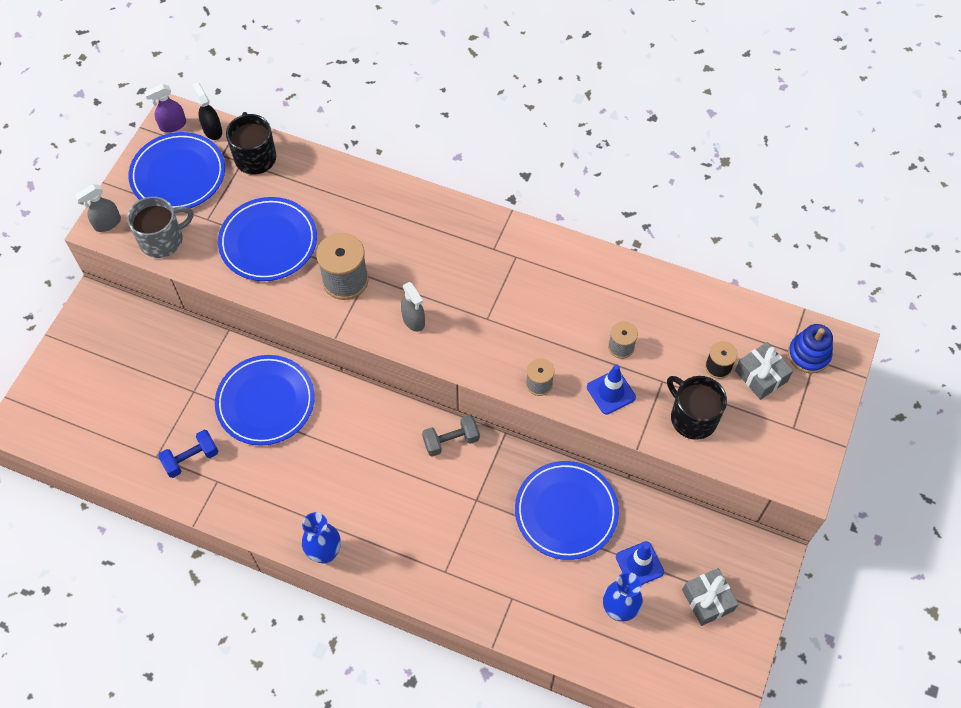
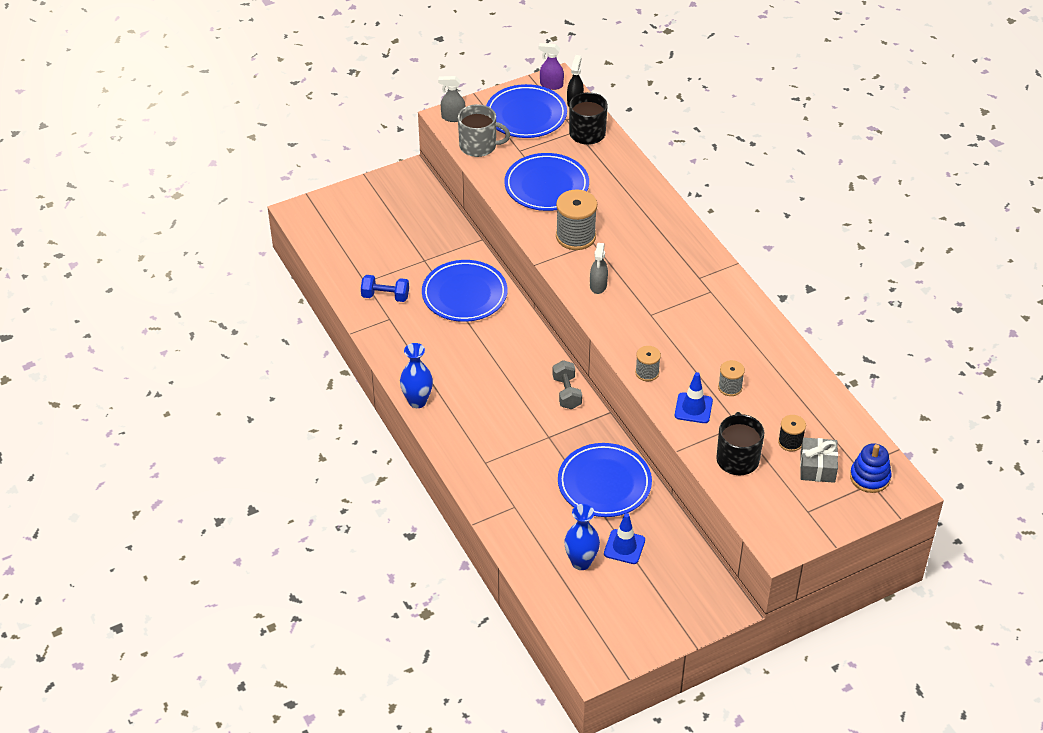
camera: 40 degrees right, 15 degrees down
(451, 441) = (566, 393): grey dumbbell -> grey dumbbell turned 60 degrees clockwise
(707, 600) = (651, 599): grey gift -> none

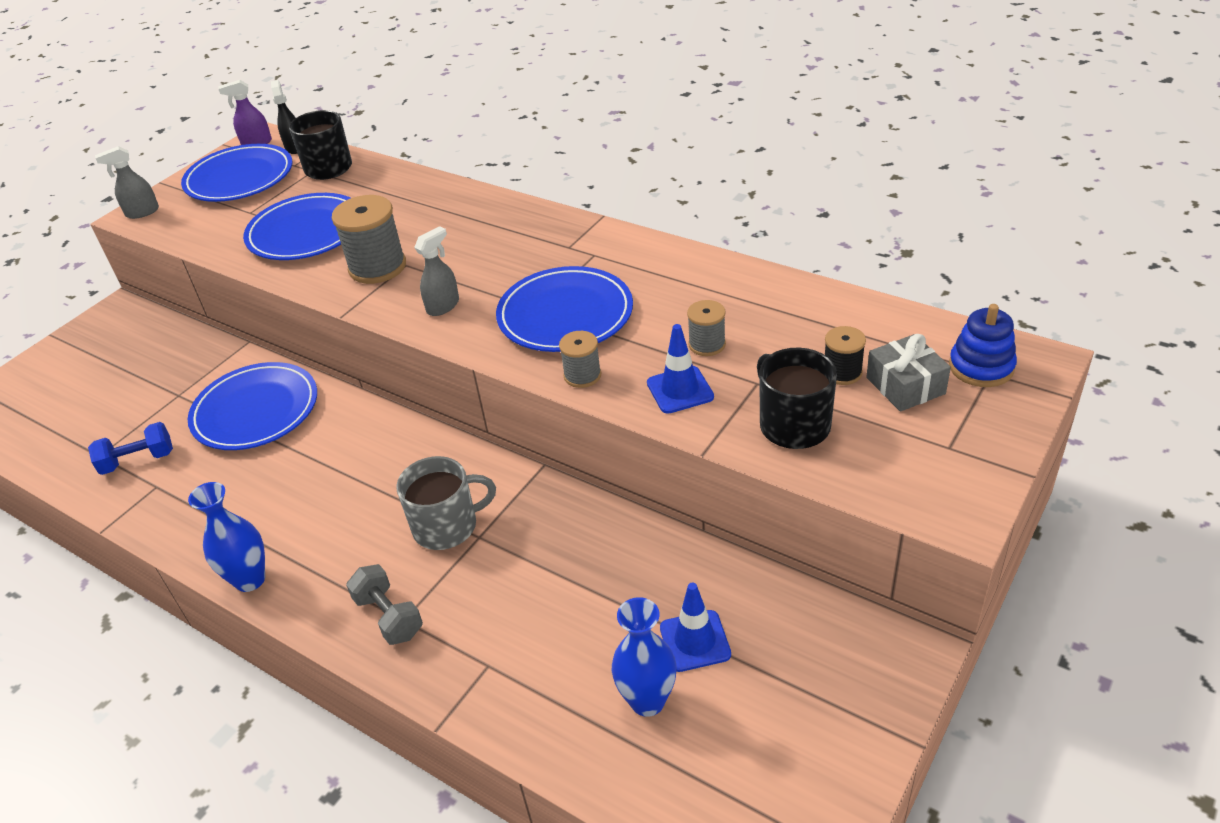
camera: 25 degrees left, 5 degrees down
(479, 146) = (192, 227): grey mug -> grey mug (447, 526)
(566, 393) = (469, 467): grey dumbbell -> grey dumbbell (389, 616)
(598, 286) = (443, 306): grey spray bottle -> grey spray bottle turned 120 degrees counterclockwise
(604, 483) = (601, 562): blue plate -> blue plate (565, 315)

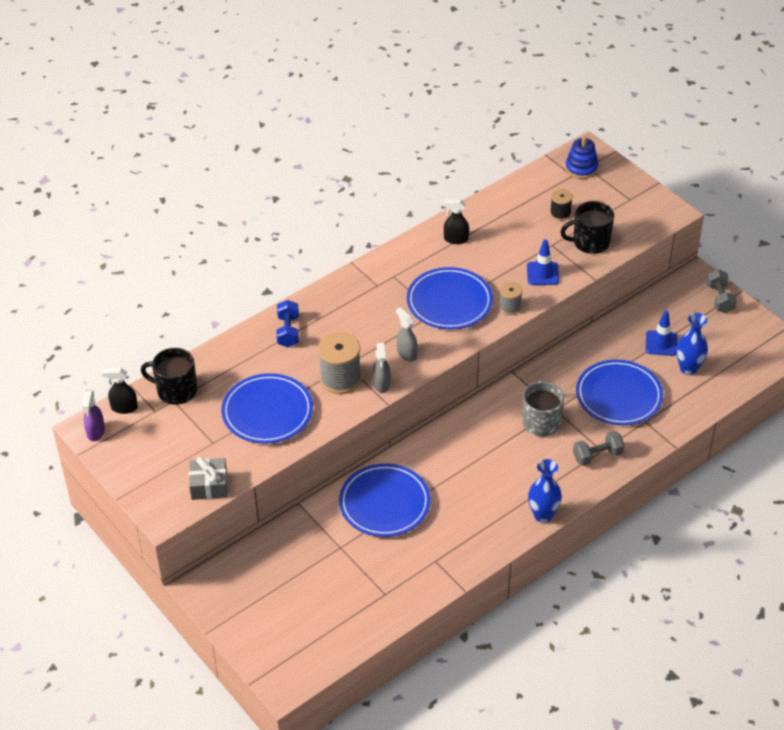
camera: 75 degrees left, 5 degrees up
(138, 460) = (403, 571): blue dumbbell -> blue dumbbell (288, 331)
(142, 212) = (163, 510): grey spray bottle -> grey spray bottle (381, 384)
(239, 178) = (152, 446): blue plate -> blue plate (618, 396)
(705, 285) = (455, 239): none -> black spray bottle
(707, 344) = (510, 253): grey spool -> none
(870, 709) = (719, 299): none -> grey dumbbell
(905, 386) = (581, 197): grey gift -> grey gift (209, 485)

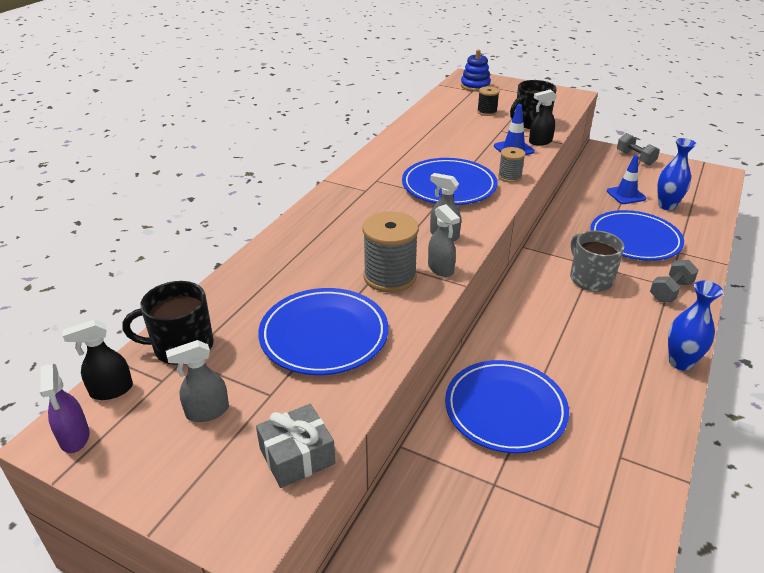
camera: 25 degrees left, 10 degrees down
(172, 441) = (207, 412): none -> grey spray bottle
(288, 331) = (295, 249): blue dumbbell -> none
(455, 239) = (412, 144): black spray bottle -> black spray bottle (540, 142)

